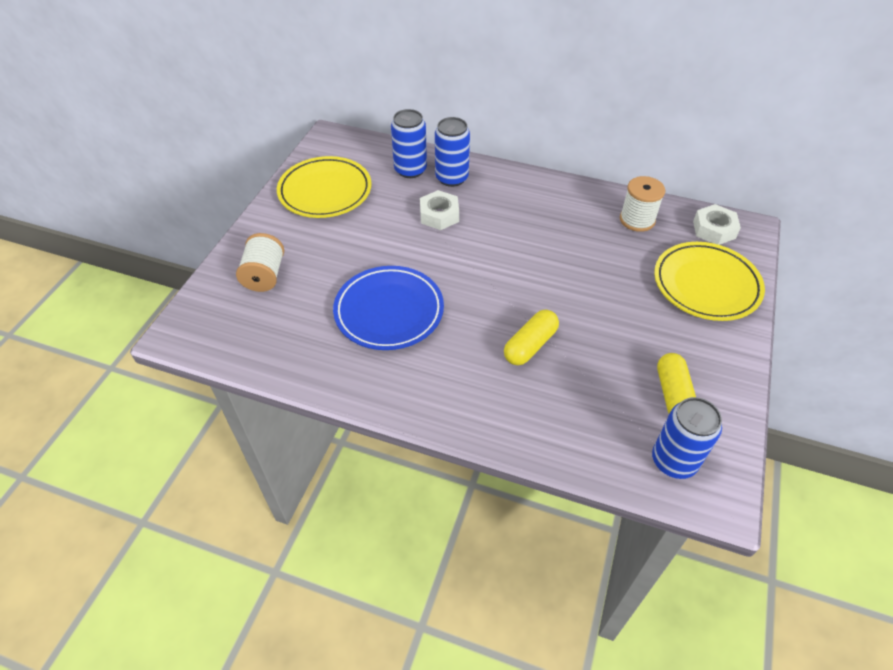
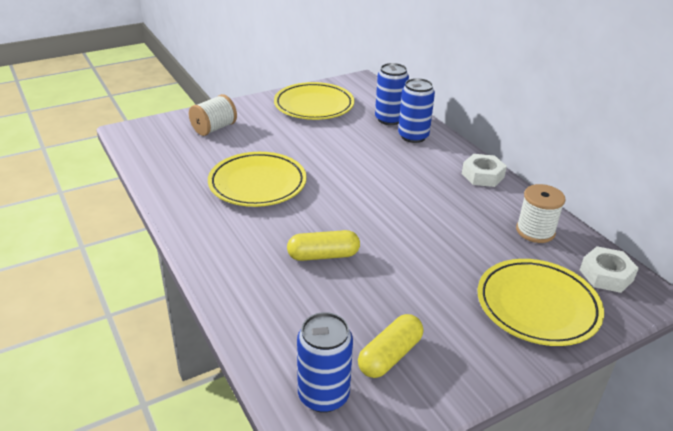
camera: 40 degrees right, 15 degrees down
(389, 311) = (257, 184): blue plate -> yellow plate
(439, 215) = (372, 152): white nut -> white nut (482, 175)

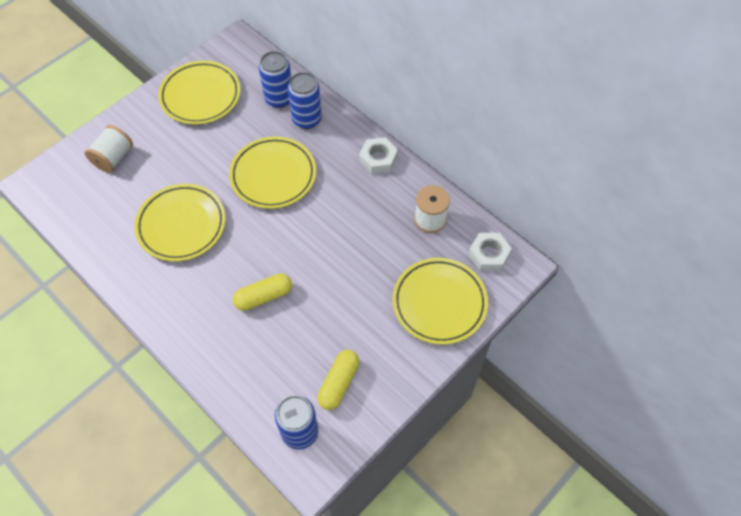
camera: 15 degrees left, 25 degrees up
(366, 167) = (273, 175): none -> yellow plate

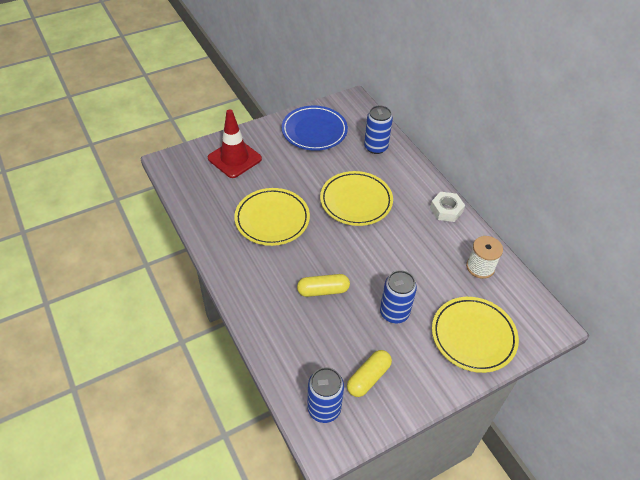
camera: 15 degrees right, 10 degrees down
(113, 158) = (234, 158): white spool -> red traffic cone
(200, 96) = (314, 131): yellow plate -> blue plate
(307, 119) = (394, 167): blue can -> blue can (394, 313)
(488, 254) = (526, 308): white nut -> none

